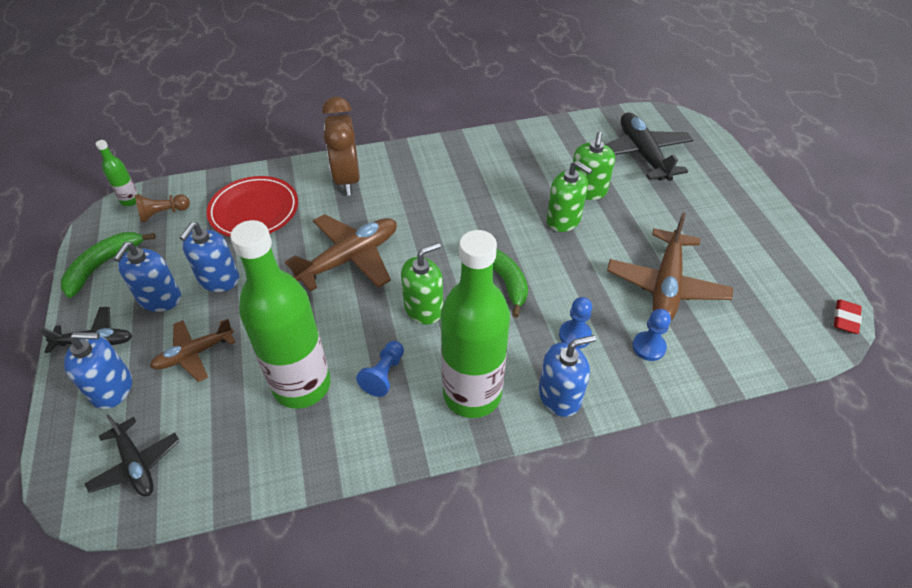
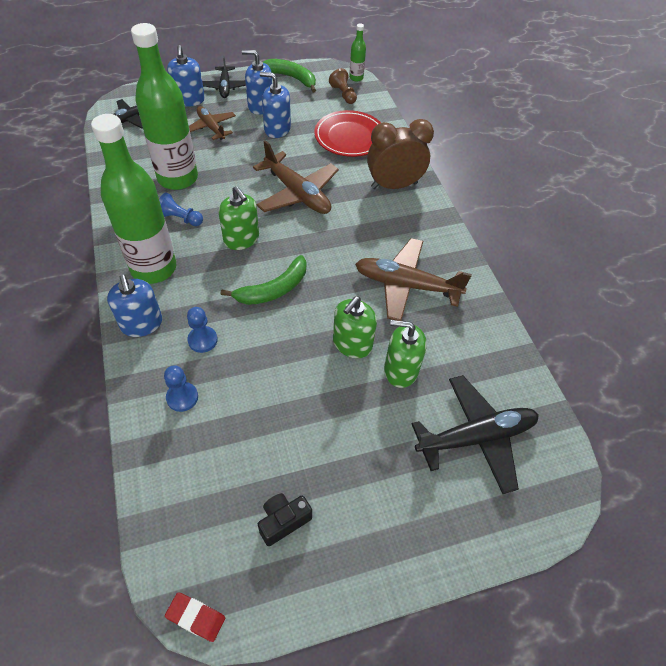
camera: 85 degrees right, 5 degrees up
(666, 285) = (258, 426): brown plane -> brown plane (406, 285)
(748, 266) = (283, 521): none -> black camera

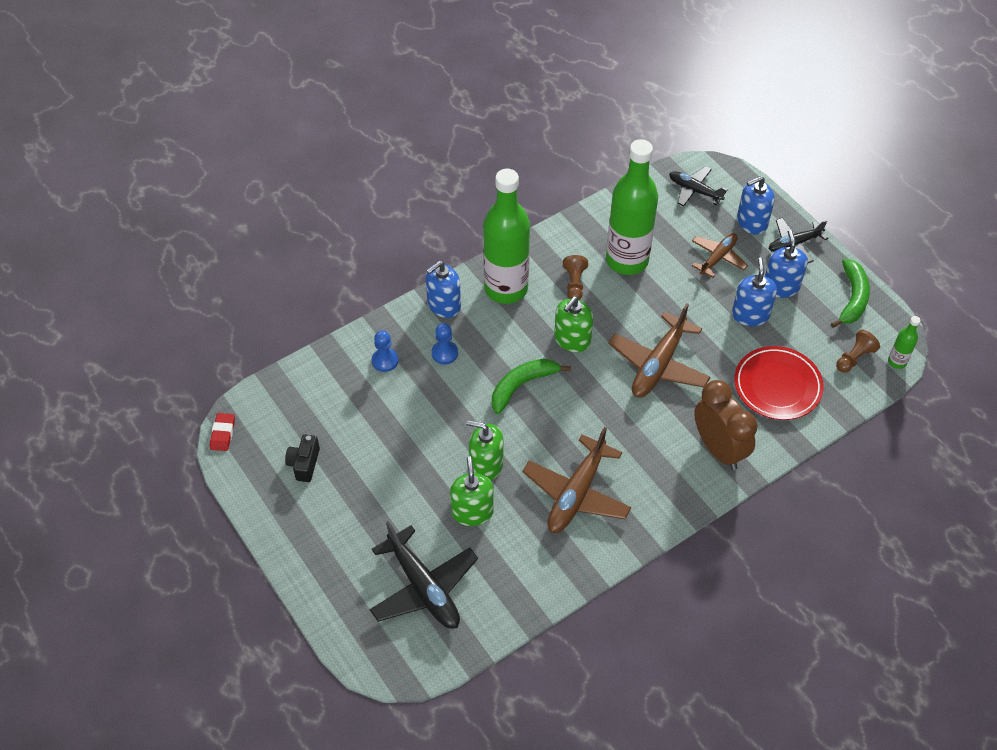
camera: 75 degrees right, 0 degrees up
(180, 218) = (574, 283): blue pawn -> brown pawn
(273, 289) = (522, 385): green banana -> green banana turned 105 degrees clockwise
(283, 521) = (304, 464): black camera -> black camera turned 120 degrees counterclockwise
(406, 285) = (576, 494): brown plane -> brown plane turned 150 degrees counterclockwise

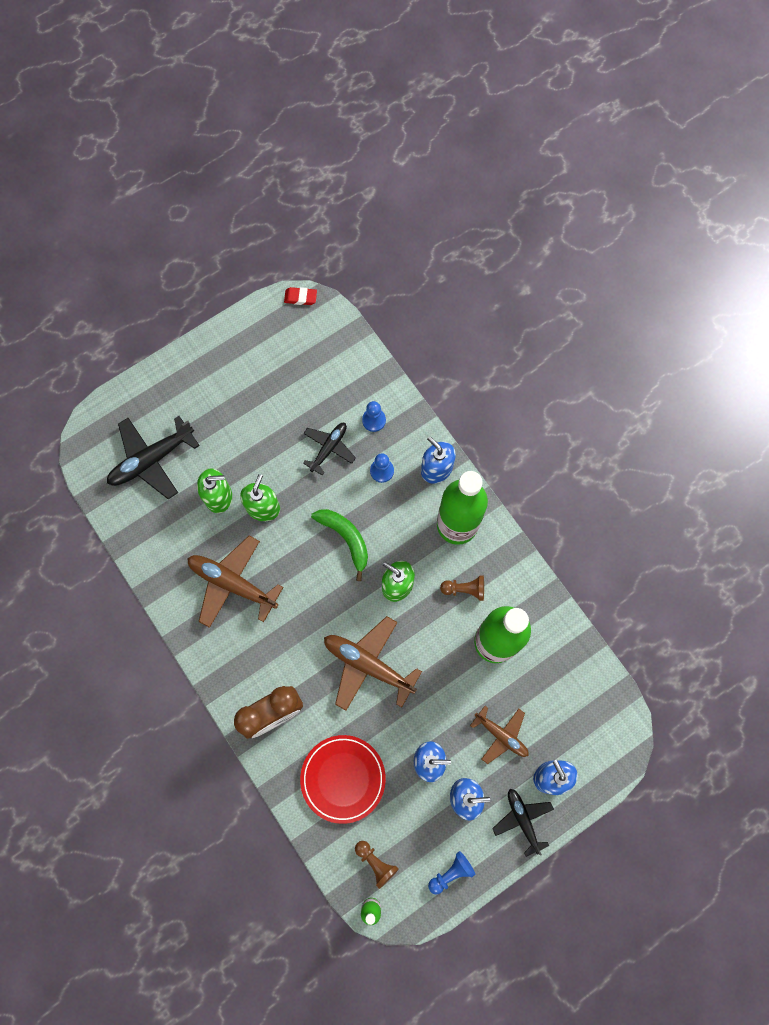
camera: 90 degrees right, 20 degrees up
(304, 464) = (269, 362): black camera -> none
(694, 190) = (592, 719): black plane -> black plane (329, 448)
(852, 298) = (451, 873): green banana -> blue pawn

